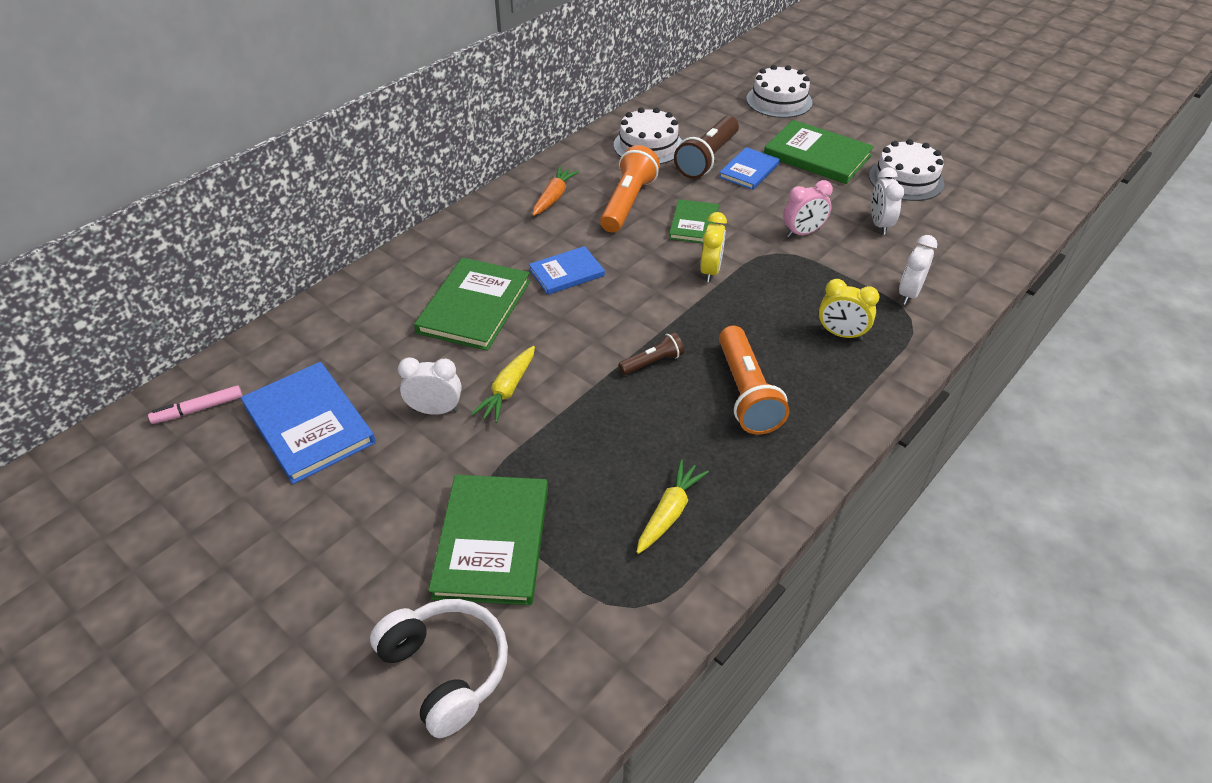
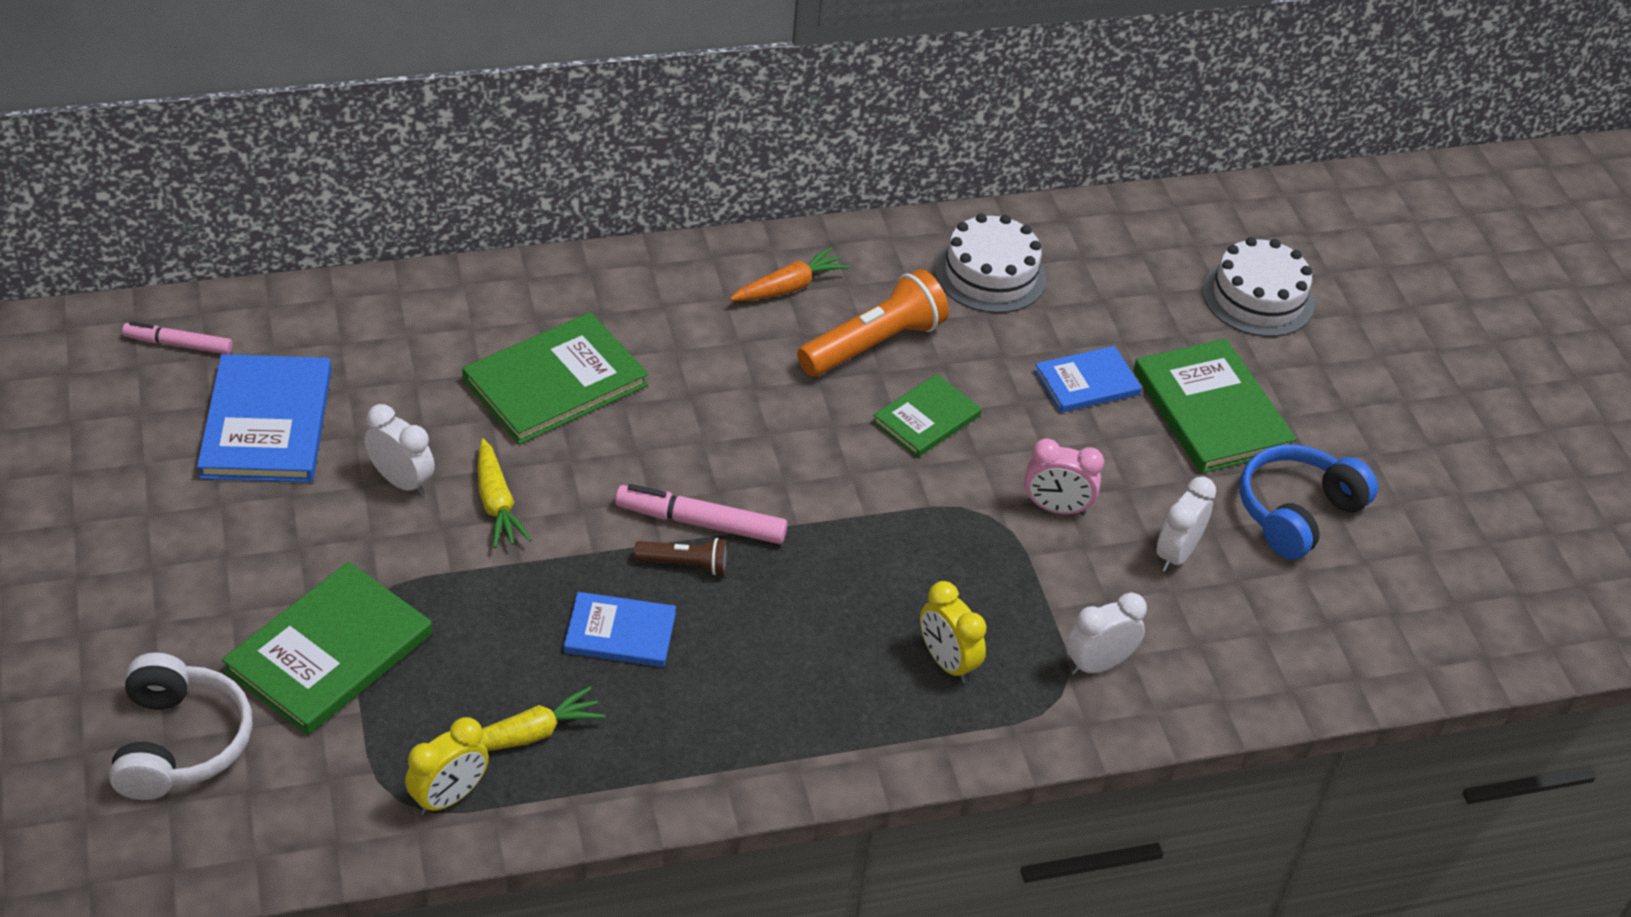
camera: 30 degrees right, 0 degrees up
(508, 390) = (496, 503): yellow carrot -> yellow carrot turned 75 degrees counterclockwise
(566, 273) = (701, 398): blue book -> blue book (620, 633)
(637, 336) = (701, 523): none -> pink marker
(707, 159) = (1049, 335): brown flashlight -> none
(710, 271) = (877, 492): yellow clock -> yellow clock (449, 797)
(746, 393) = (751, 662): orange flashlight -> none
(906, 179) = (1297, 513): white cake -> blue headphones

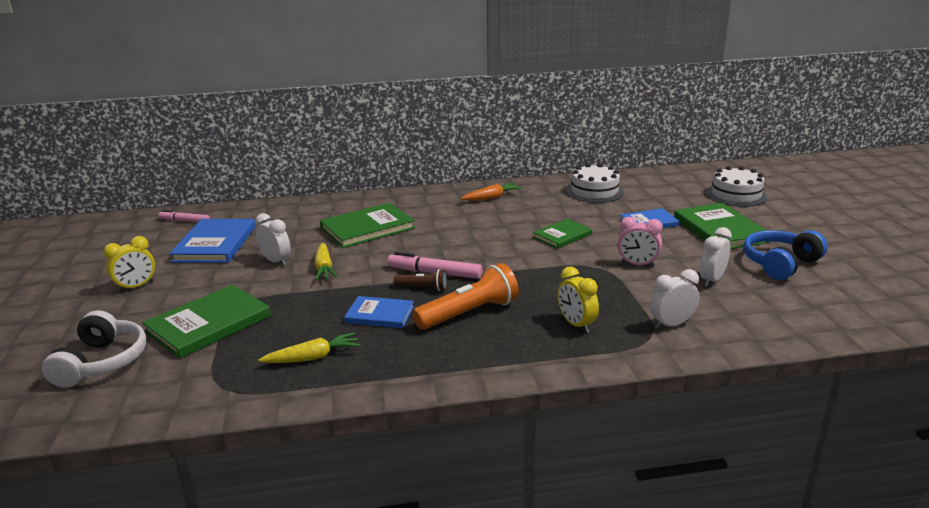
camera: 10 degrees right, 20 degrees down
(449, 797) = (254, 386): yellow clock -> yellow clock (136, 287)
(874, 344) = (534, 213): orange flashlight -> orange flashlight (469, 313)

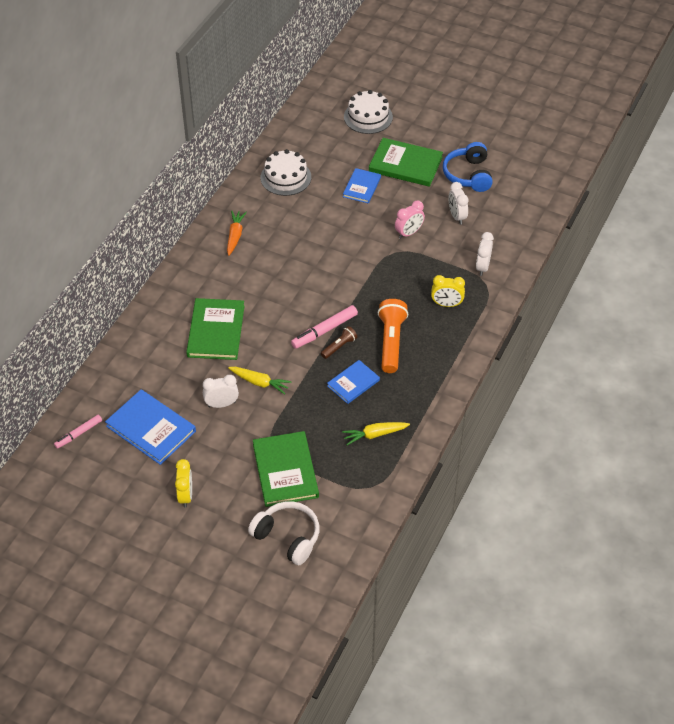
camera: 55 degrees left, 25 degrees up
(313, 357) = (375, 435): yellow carrot -> yellow carrot turned 120 degrees counterclockwise
(562, 235) = (336, 239): green book -> none

